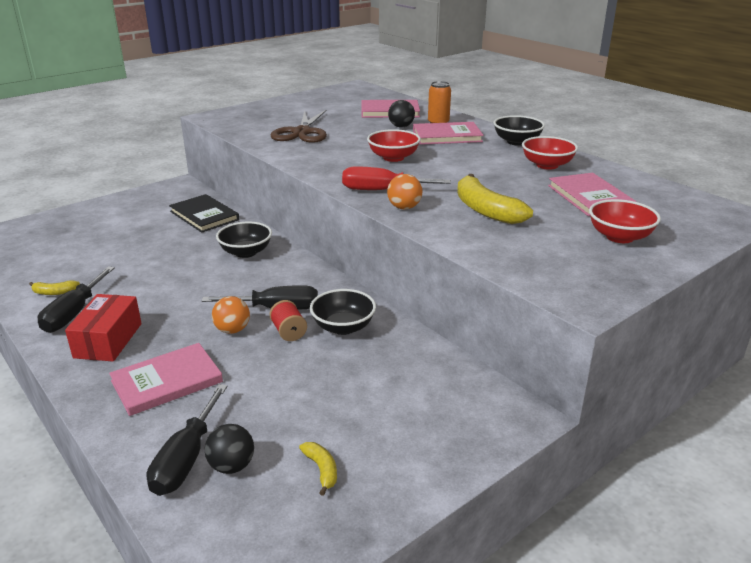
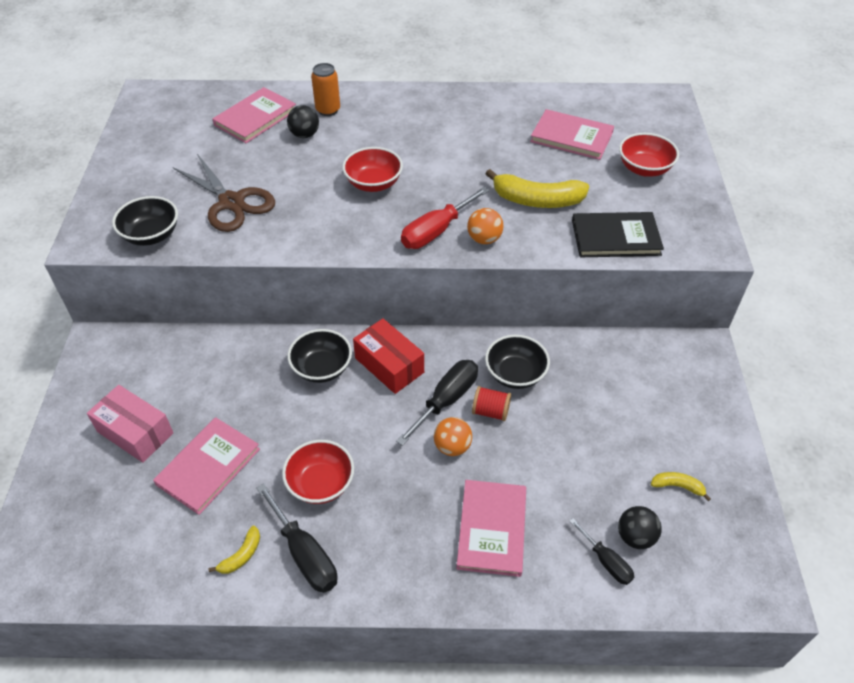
camera: 50 degrees left, 20 degrees up
(108, 340) = (384, 545): red box -> red box (389, 365)
(123, 222) = (135, 432): none -> pink box
(186, 459) = (606, 561): black screwdriver -> black screwdriver, size x0.61
(204, 216) = (204, 360): black book -> black book (615, 237)
(447, 136) = (365, 124): pink book -> pink book (208, 467)
(517, 142) = (428, 98): black bowl -> black bowl (151, 235)
(547, 165) = (493, 116): red bowl -> red bowl (321, 483)

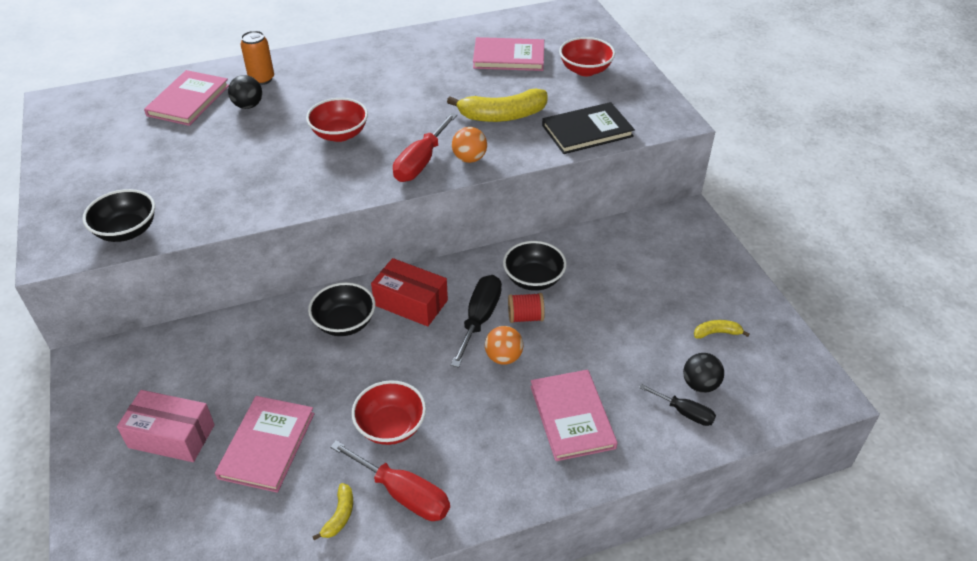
camera: 20 degrees left, 5 degrees down
(231, 202) = (200, 182): brown scissors -> none
(304, 554) = (403, 494): black screwdriver -> red screwdriver

